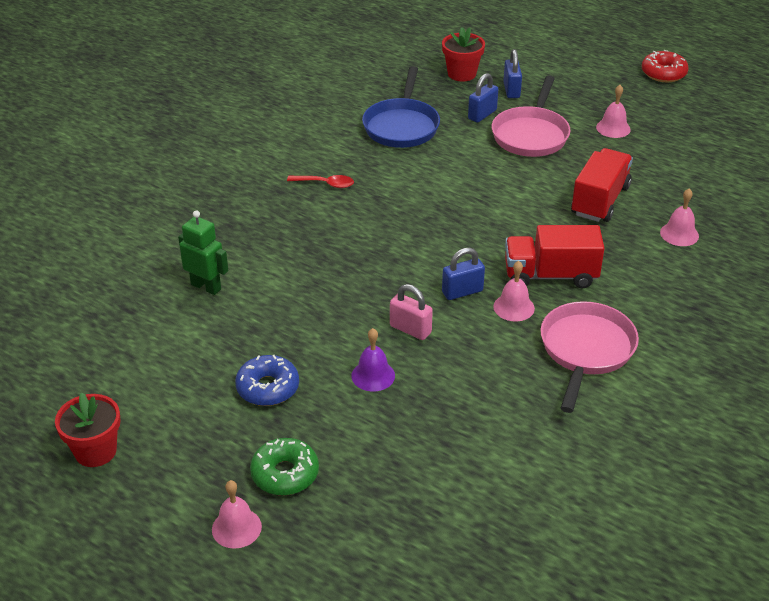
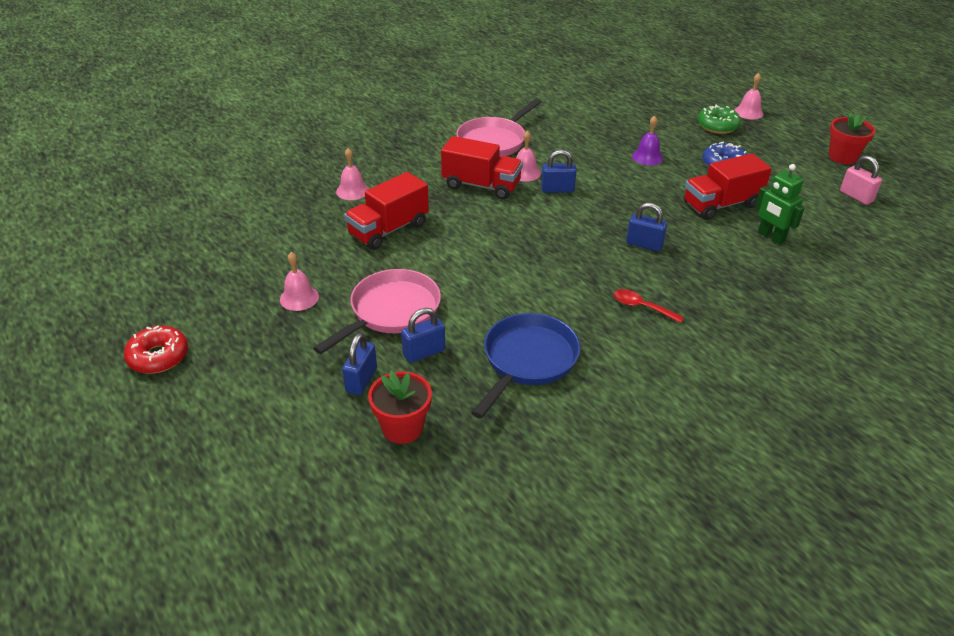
camera: 160 degrees left, 0 degrees up
(265, 318) = (721, 205): none -> red truck
(340, 245) = (644, 244): none -> blue padlock
(410, 329) = (609, 175): pink padlock -> pink padlock (856, 196)

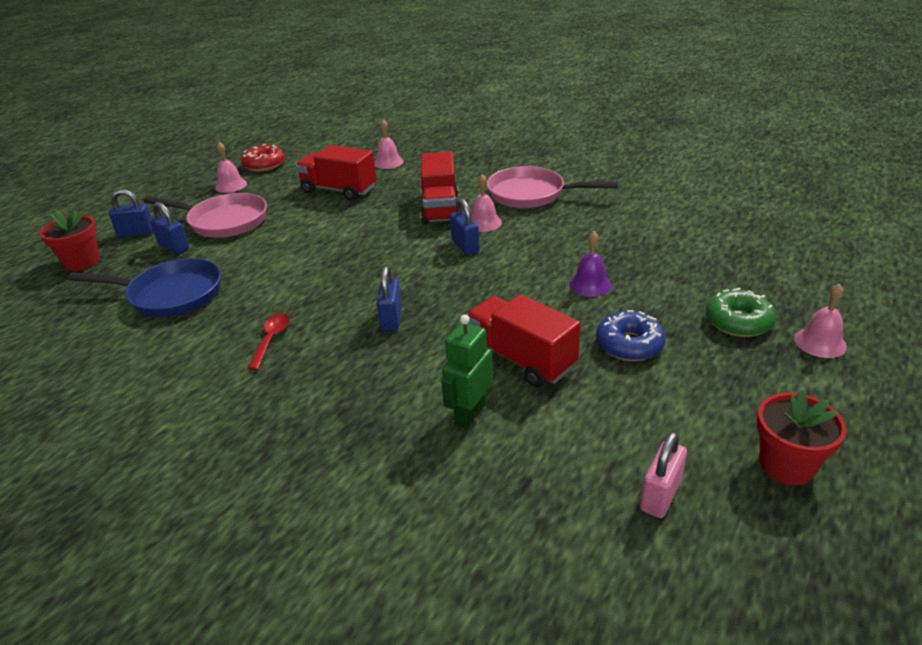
camera: 70 degrees right, 5 degrees down
(158, 357) = (154, 165): red donut -> red donut (264, 165)

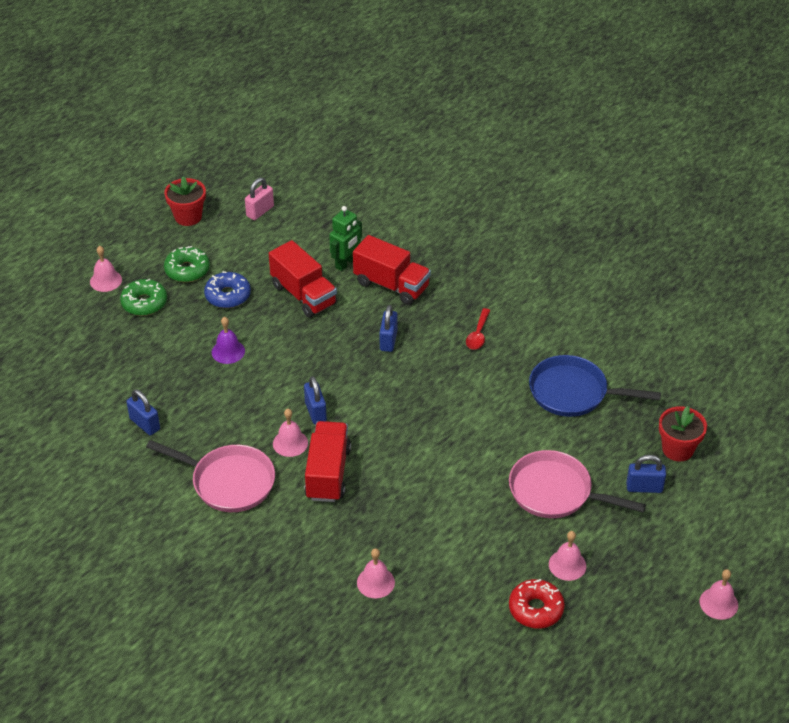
camera: 175 degrees left, 10 degrees up
(118, 182) = (718, 603): none -> pink bell
(174, 247) = (594, 457): blue padlock -> blue padlock (145, 424)
(339, 190) = (435, 529): red truck -> red truck (391, 285)
(713, 371) = (187, 270): none -> green donut

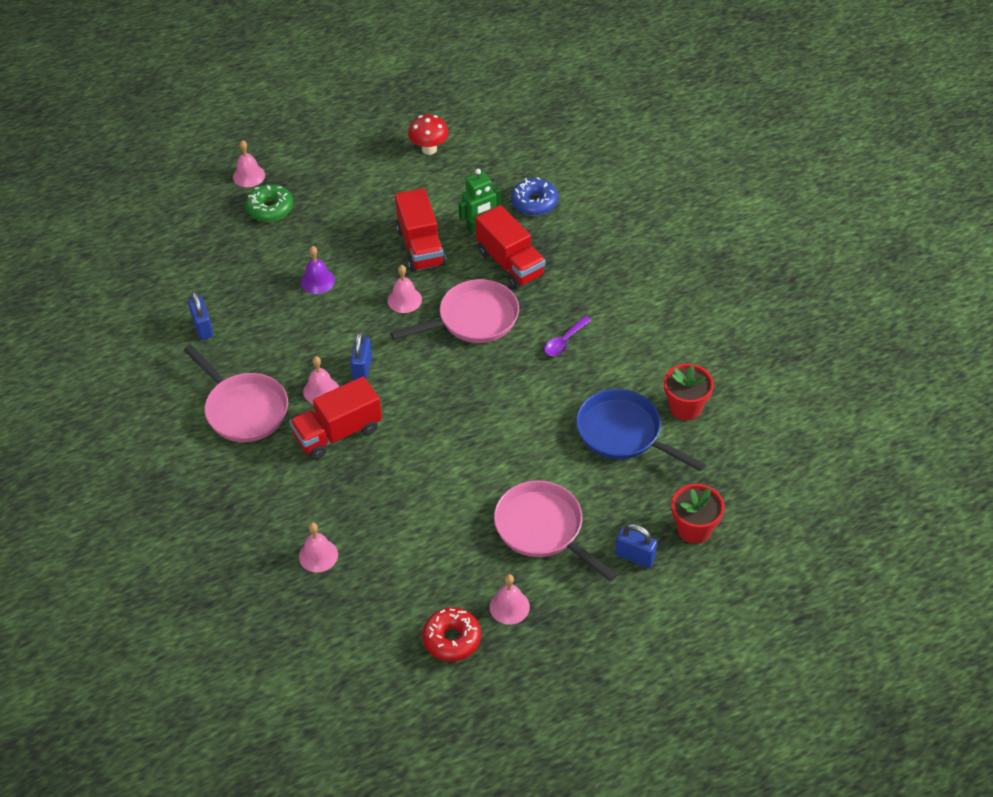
camera: 25 degrees right, 5 degrees up
(187, 270) = (327, 188): green donut -> none
(188, 217) = (359, 135): red flower pot -> red flower pot (685, 407)
(228, 295) = (350, 225): blue donut -> blue donut (534, 203)
(260, 211) = (429, 149): pink padlock -> red mushroom
(328, 473) = (338, 433): red truck -> red truck turned 150 degrees counterclockwise
(388, 340) = (473, 319): blue padlock -> pink pan
(478, 334) = (564, 341): red spoon -> purple spoon
(718, 603) = (637, 703): pink bell -> pink bell (404, 300)

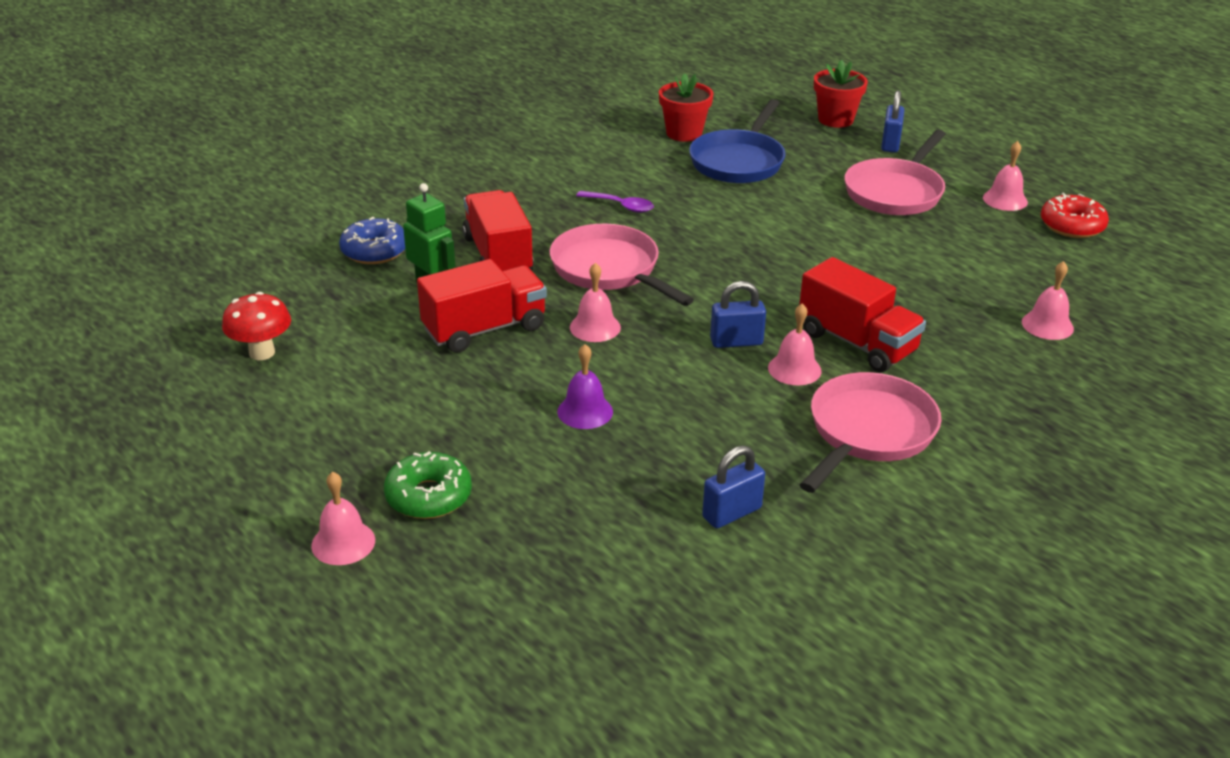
camera: 105 degrees left, 15 degrees down
(510, 263) = (498, 255): red truck -> red truck turned 60 degrees counterclockwise

